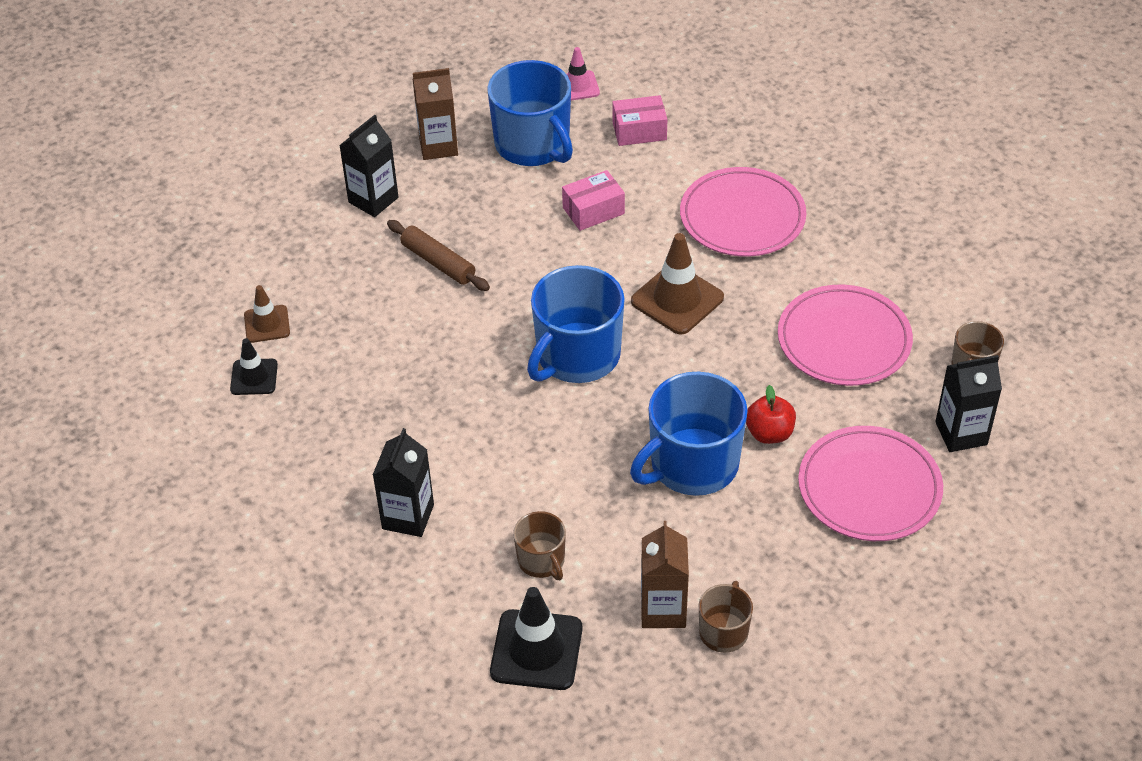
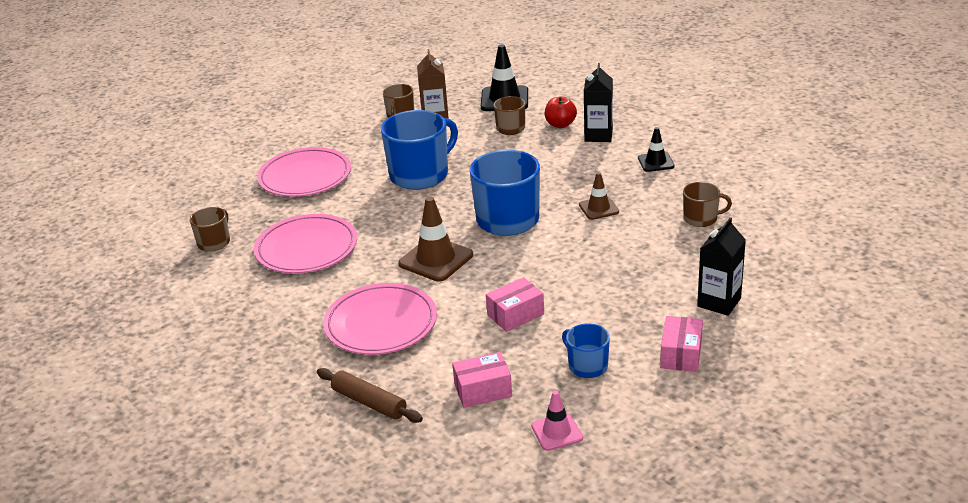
camera: 175 degrees right, 15 degrees down
(254, 377) = (741, 183): black traffic cone -> black traffic cone (655, 162)
(267, 324) = (753, 212): brown traffic cone -> brown traffic cone (598, 208)
(335, 322) = (701, 218): none -> brown mug
(438, 146) = (681, 354): brown carton -> pink box
(438, 262) = (638, 263): brown rolling pin -> brown rolling pin (369, 402)
(533, 145) = (587, 366): blue mug -> blue mug, size x0.52
(769, 433) = (368, 194): red apple -> red apple (560, 124)
(961, 433) = (235, 208): black carton -> none

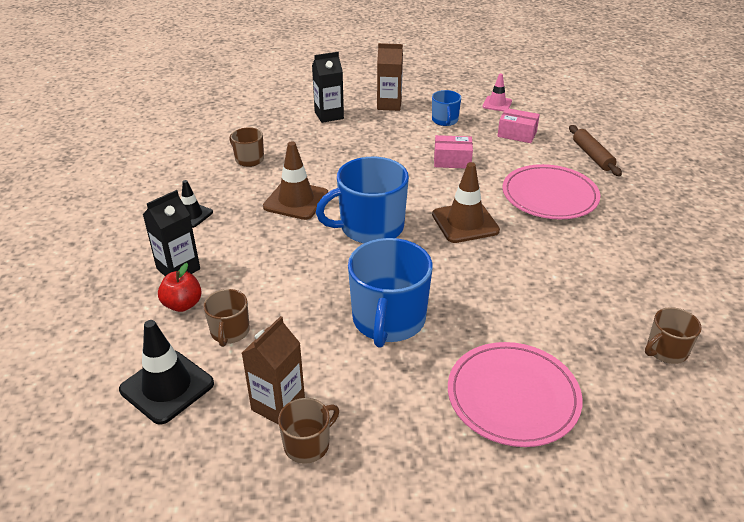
camera: 145 degrees left, 5 degrees up
(306, 248) = (569, 290): pink plate -> none
(420, 175) = (388, 320): blue mug -> blue mug turned 75 degrees counterclockwise
(598, 208) = (296, 200): brown traffic cone -> brown traffic cone, size x1.67
(681, 354) = (389, 105): pink box -> brown carton

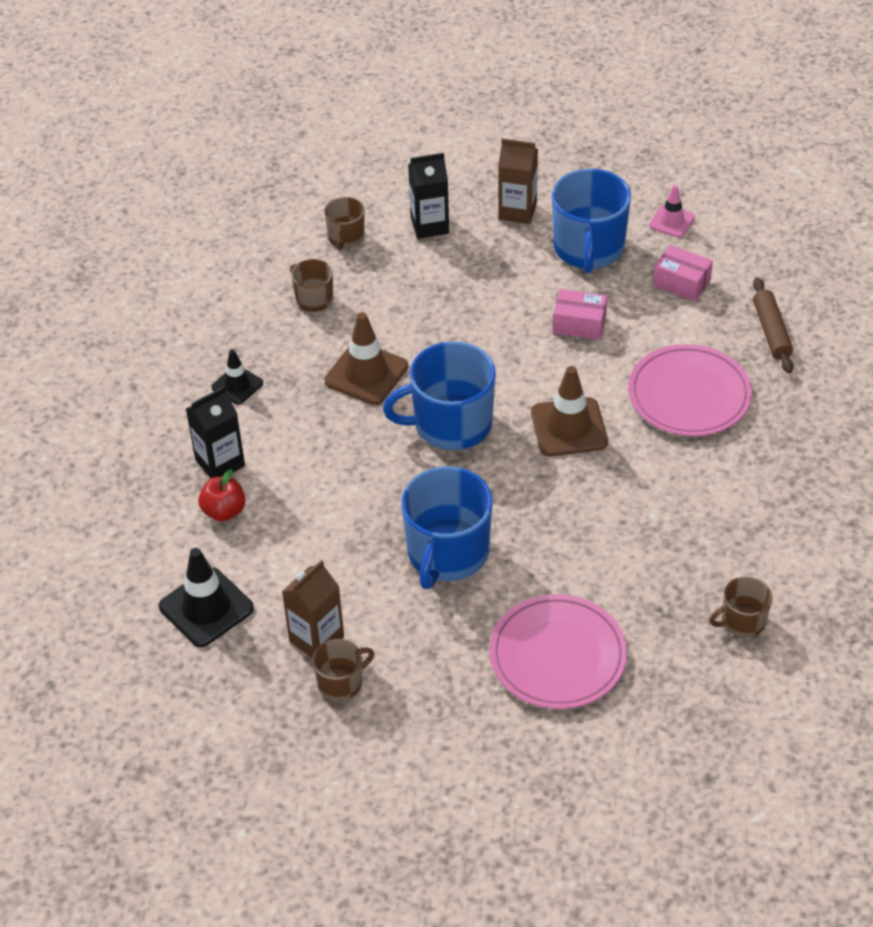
camera: 10 degrees right, 10 degrees up
(230, 332) = (273, 550): brown mug -> brown mug (346, 237)
(445, 120) = (588, 248): blue mug -> blue mug, size x1.92

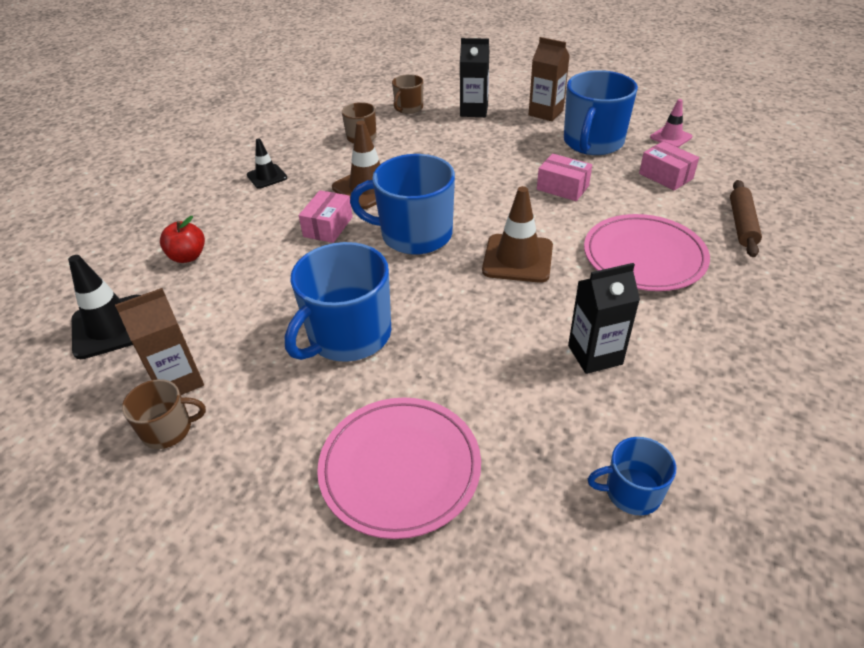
camera: 20 degrees right, 5 degrees down
(220, 463) = (213, 223): black carton -> black carton (595, 355)
(352, 437) = (328, 227): none -> pink box
(742, 621) = (631, 492): brown mug -> blue mug

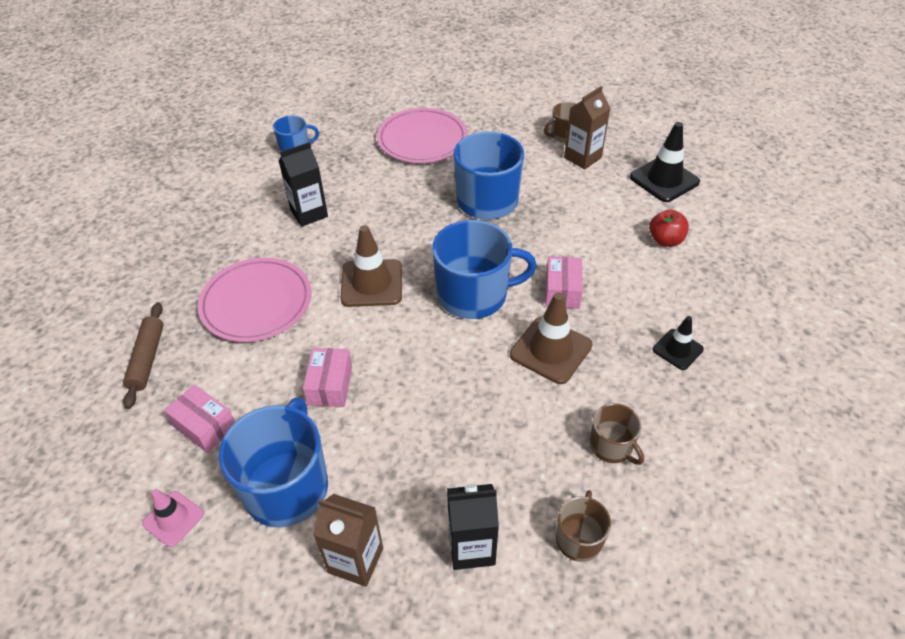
camera: 165 degrees right, 5 degrees up
(562, 187) = (330, 385): pink box -> pink box turned 75 degrees clockwise

